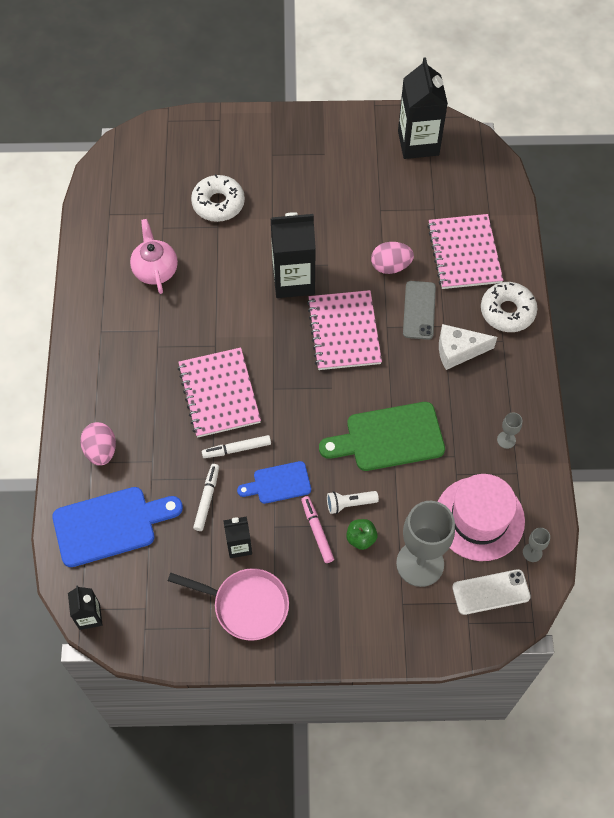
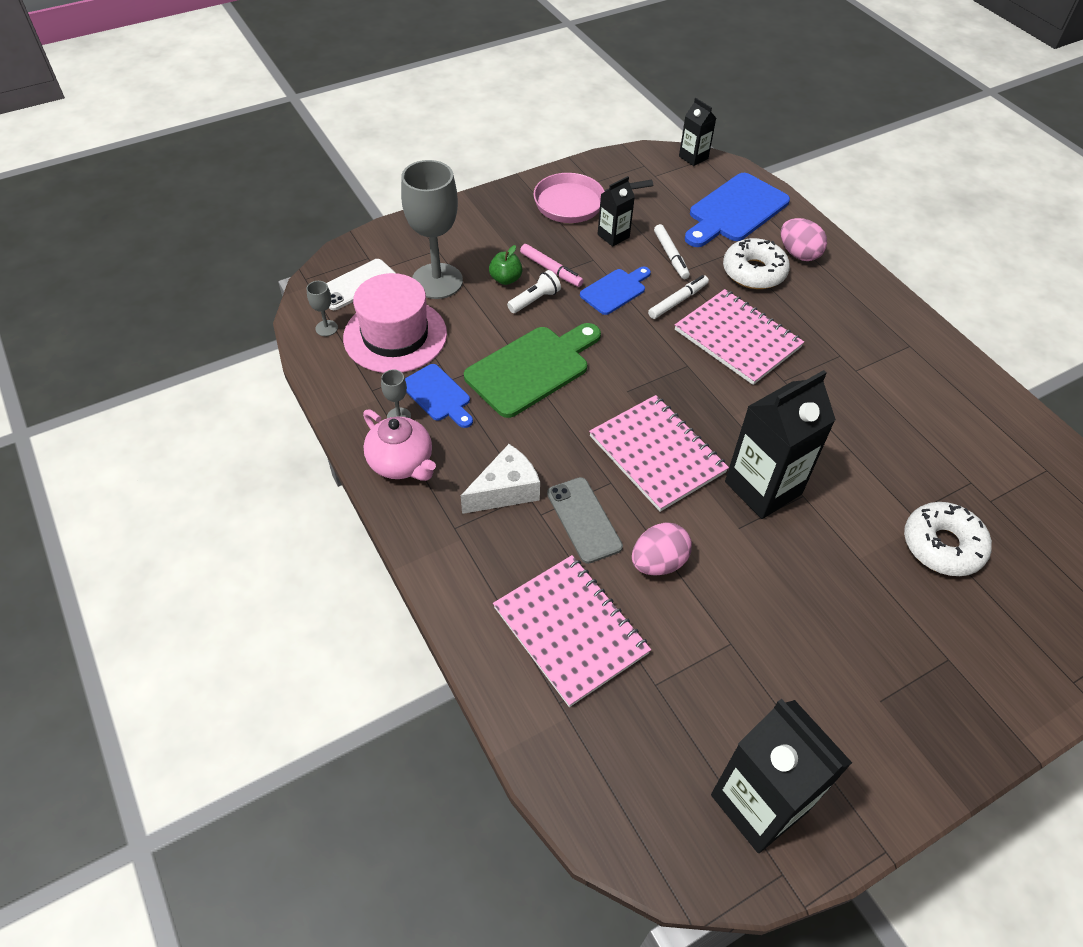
camera: 150 degrees right, 10 degrees down
(155, 270) = (925, 429): pink teapot -> pink teapot (401, 463)
(470, 445) = (438, 395): none -> blue cutting board
(507, 311) = (466, 570): white donut -> white donut (754, 272)

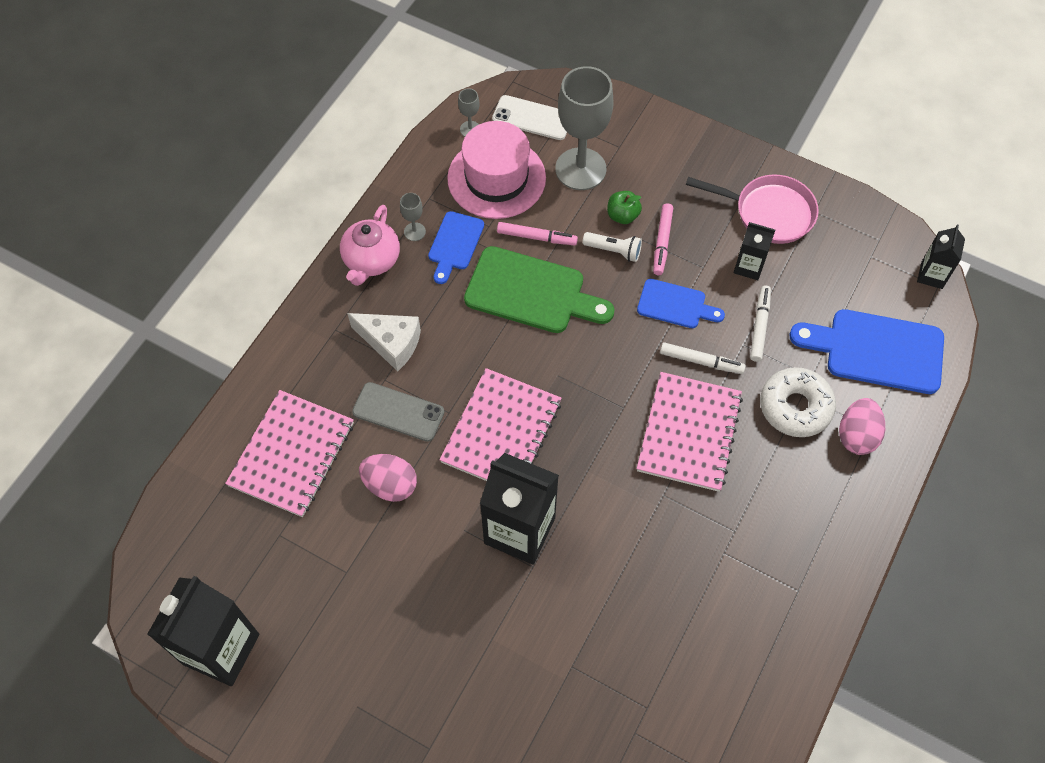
camera: 60 degrees right, 10 degrees up
(480, 339) = (536, 237): none -> pink marker
(574, 203) = (769, 213): pink pan -> pink pan turned 150 degrees clockwise
(584, 520) = (398, 412): grey phone -> grey phone turned 75 degrees clockwise
(670, 256) = (760, 326): white marker -> white marker turned 150 degrees clockwise
(942, 545) = (551, 705): white donut -> none

